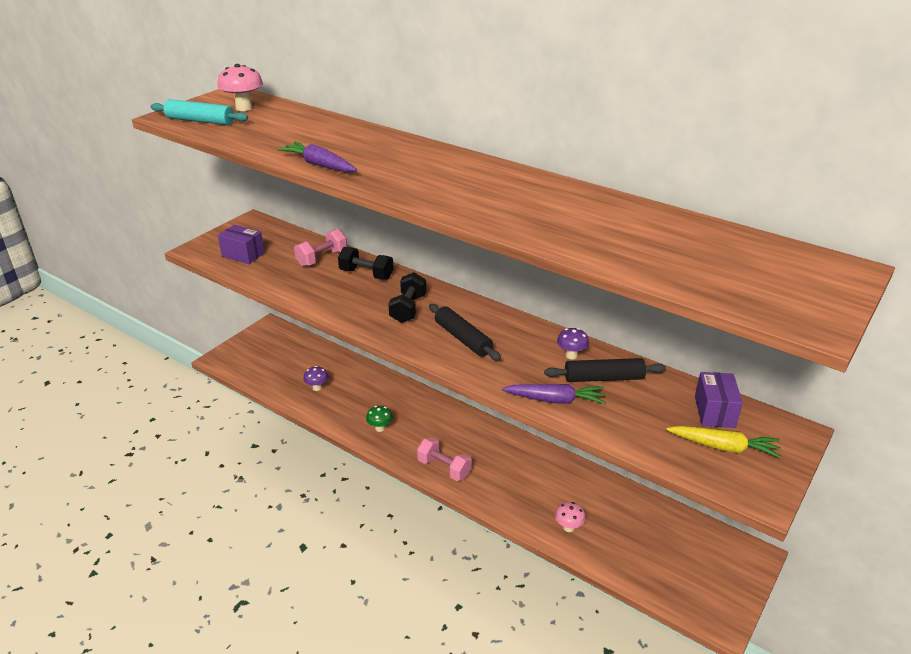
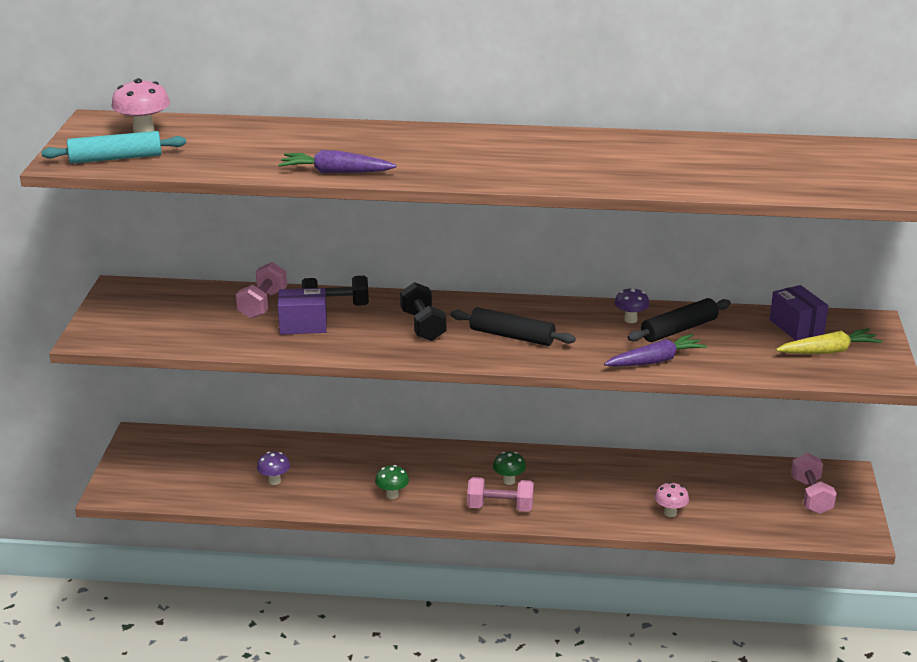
camera: 30 degrees left, 5 degrees down
(243, 255) = (159, 327): purple box -> purple box (303, 325)
(469, 449) = (509, 481): none -> green mushroom
(704, 563) = (811, 496): none -> pink dumbbell

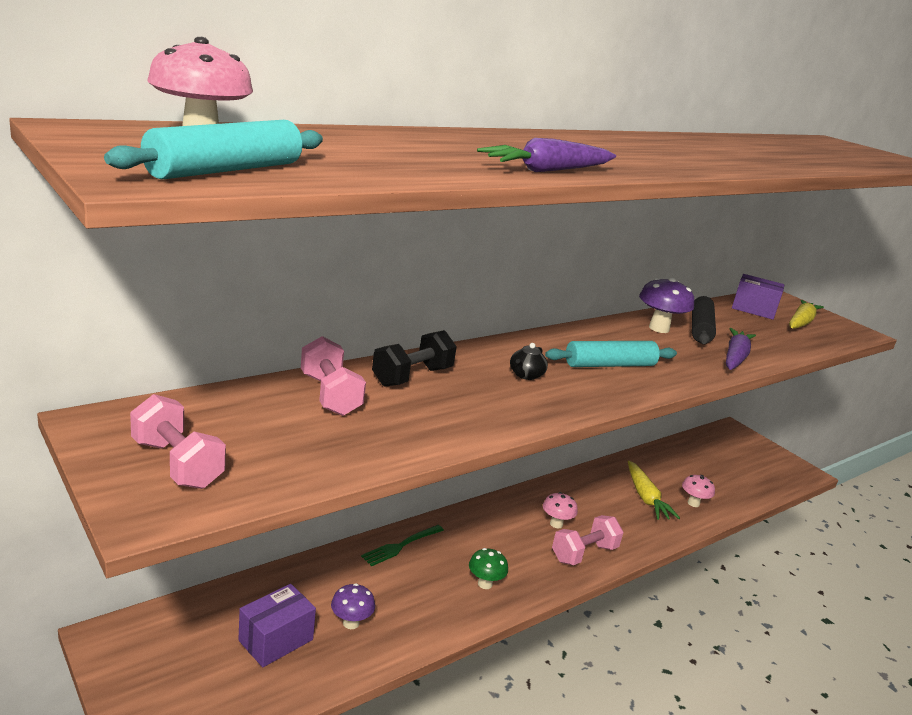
camera: 45 degrees left, 5 degrees down
(303, 325) = (413, 407): purple box -> purple box (276, 640)
(365, 451) = (401, 546): none -> green fork
(423, 326) = (526, 375): black dumbbell -> black teapot
(509, 481) = (556, 524): green mushroom -> pink mushroom
(511, 336) = (610, 365): black rolling pin -> turquoise rolling pin
(627, 492) = (645, 497): none -> yellow carrot
(630, 320) = (659, 328): purple mushroom -> purple mushroom, size x1.56
(811, 496) = (742, 454): pink dumbbell -> pink dumbbell (177, 464)

